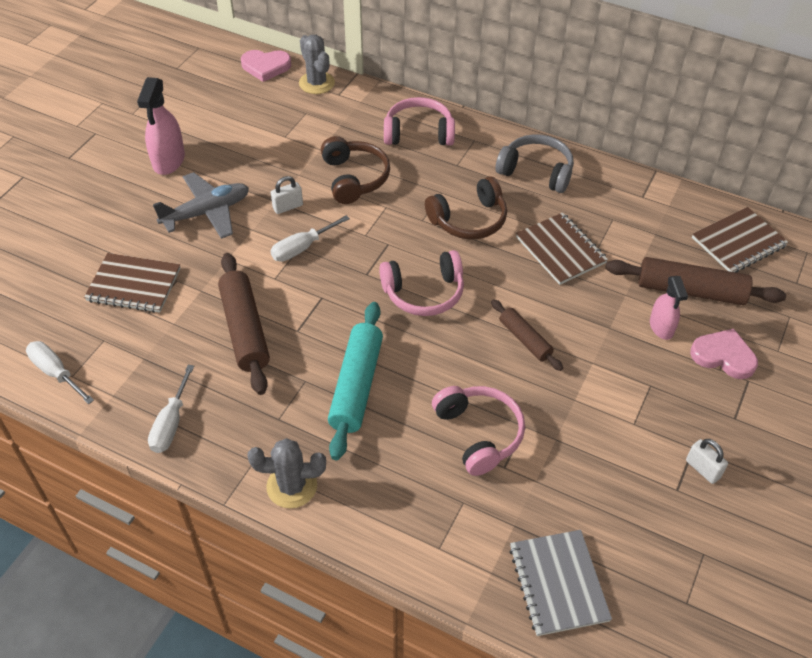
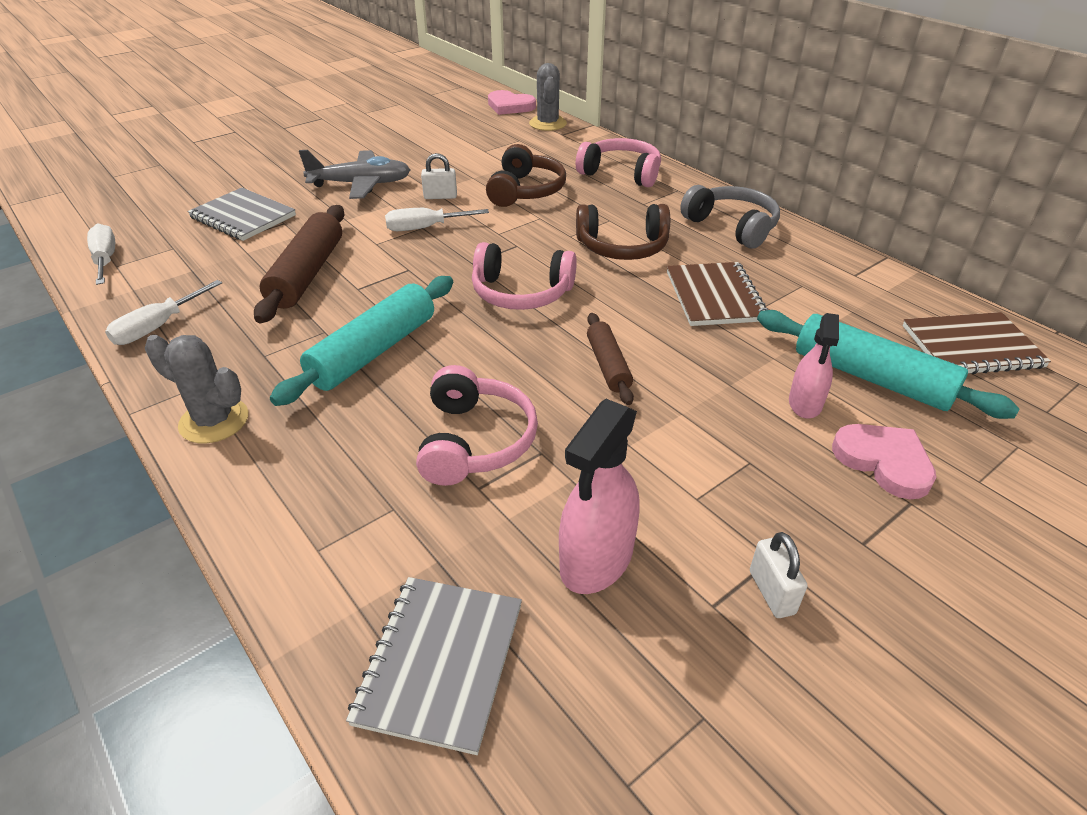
camera: 25 degrees right, 10 degrees down
(134, 285) = (243, 217): brown notebook -> grey notebook
(169, 160) = (364, 145): pink spray bottle -> pink spray bottle (596, 559)
(690, 290) = (871, 377): brown rolling pin -> turquoise rolling pin

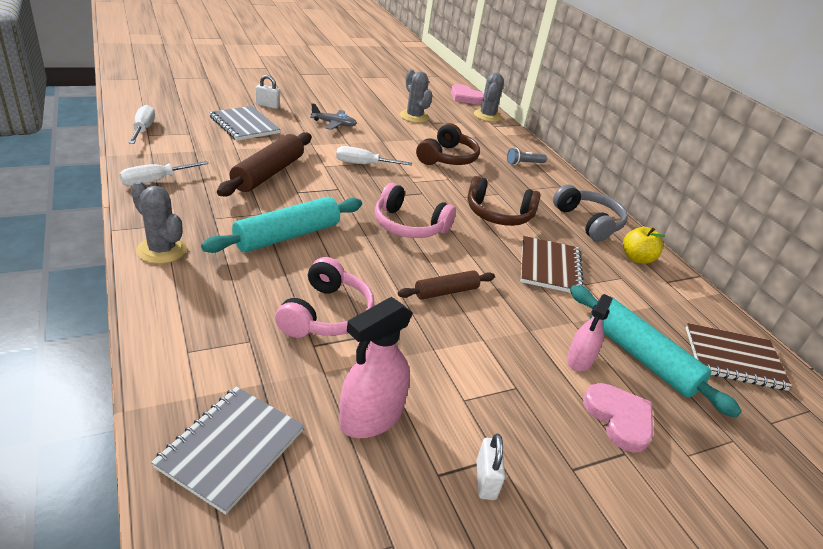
camera: 10 degrees right, 5 degrees down
(361, 184) = (334, 124): grey plane -> grey plane, size x0.62
(440, 196) = (385, 146): white padlock -> white padlock (268, 105)
(458, 148) = (414, 117): none -> grey cactus
(608, 365) = (446, 291): brown rolling pin -> brown rolling pin turned 60 degrees clockwise
(621, 173) = (524, 163): pink headphones -> grey flashlight
(808, 256) = (637, 258): none -> yellow apple

